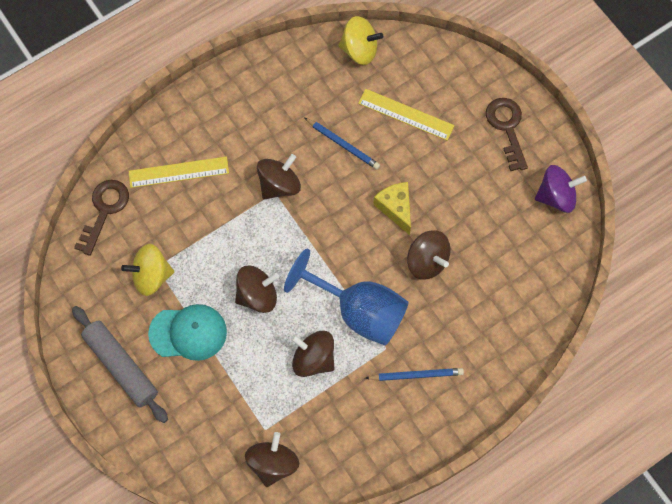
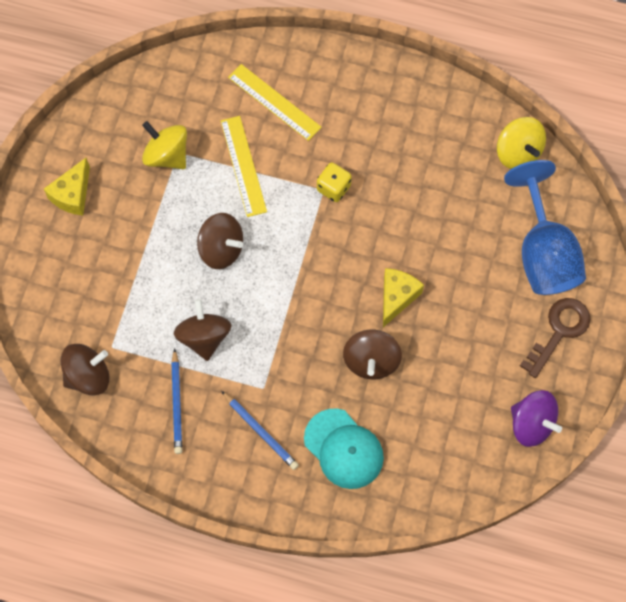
camera: 50 degrees right, 0 degrees up
(104, 211) = (191, 75): brown key -> none
(121, 366) = (72, 195): grey rolling pin -> yellow cheese
(188, 333) = (143, 222): turquoise cap -> turquoise cap (343, 449)
(279, 185) = (333, 188): brown spinning top -> yellow dice
(343, 144) = (416, 209): blue pencil -> blue pencil (177, 404)
(358, 311) = (277, 339): blue goblet -> blue goblet (543, 252)
(406, 114) = (492, 237): yellow ruler -> yellow ruler (243, 166)

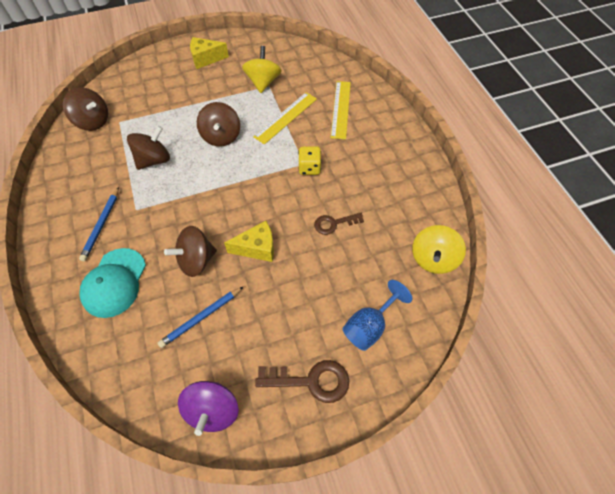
camera: 55 degrees right, 10 degrees down
(177, 404) = (98, 171): blue pencil -> blue pencil (201, 318)
(419, 210) = (334, 223): none -> brown key
(543, 252) = (369, 325): blue goblet -> blue goblet, size x0.60

